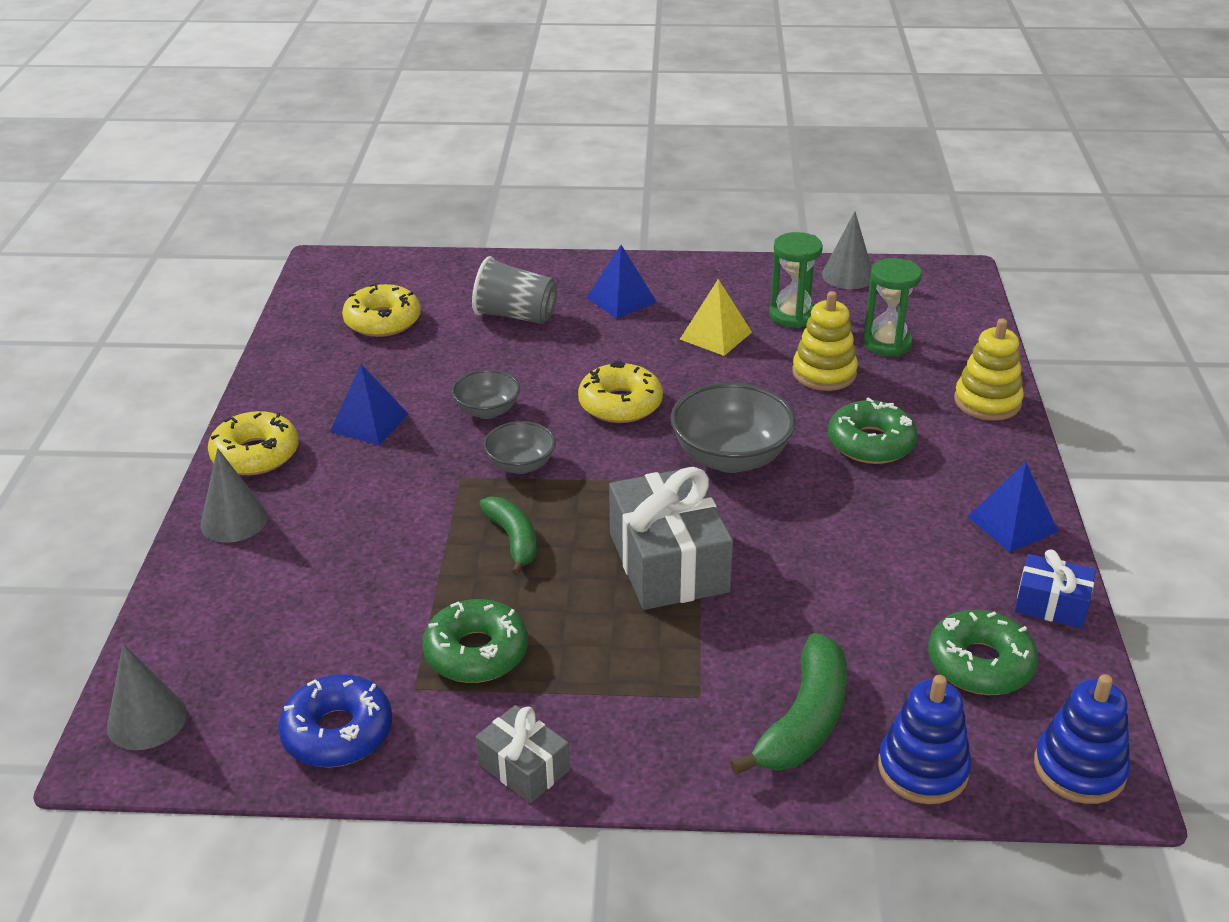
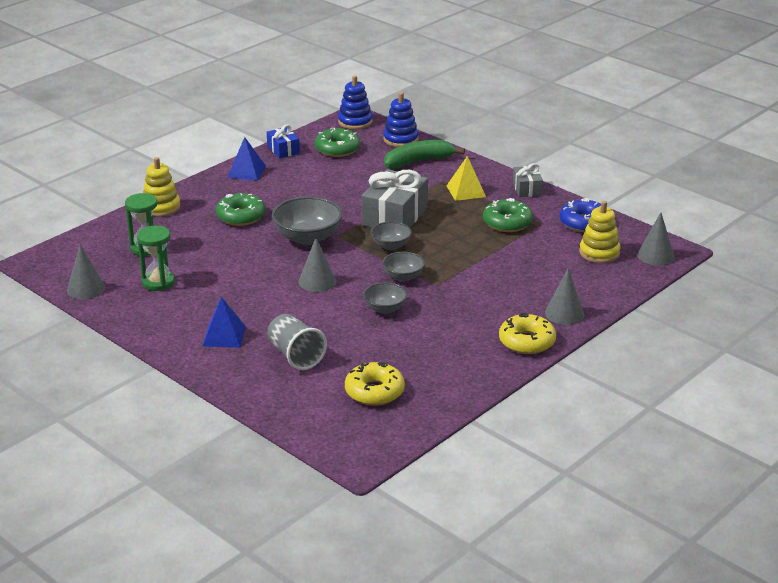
camera: 140 degrees left, 5 degrees down
(369, 422) = (451, 331): blue pyramid -> none
(513, 540) = (446, 250): green banana -> none
(602, 505) = (391, 246): none -> grey bowl
(620, 404) = (317, 281): yellow donut -> grey cone
(715, 335) = (214, 291): yellow pyramid -> yellow pyramid (466, 191)
(824, 373) = (201, 250): yellow stacking toy -> yellow stacking toy (599, 253)

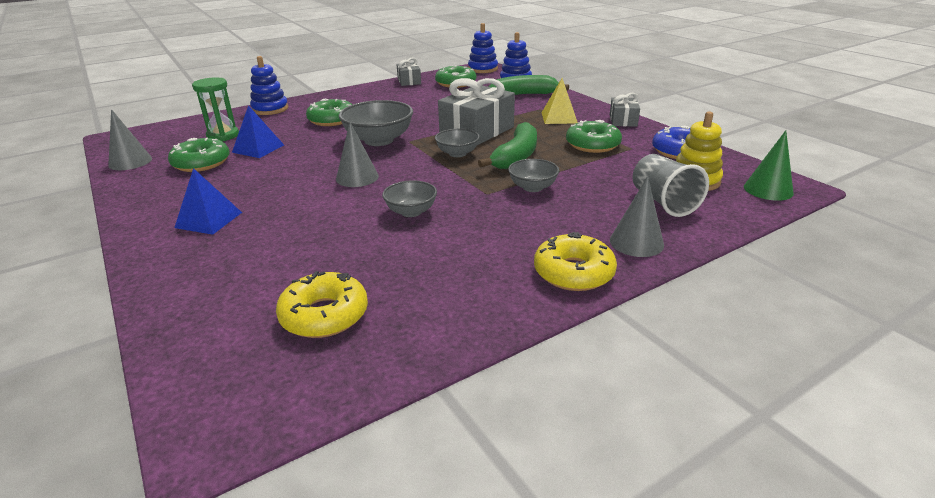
camera: 15 degrees right, 0 degrees up
(158, 282) = (201, 163): green hourglass -> green donut
(161, 207) = (270, 109): yellow stacking toy -> blue stacking toy
(246, 171) = (366, 92): blue pyramid -> blue pyramid (258, 148)
(283, 150) = (409, 81): blue gift -> grey gift
(295, 356) = (265, 252): grey cup -> grey cup (663, 202)
(403, 277) = (453, 182): grey bowl -> grey bowl (532, 187)
(445, 243) = (516, 156): none -> green banana
(655, 255) = (768, 189): grey cone -> green cone

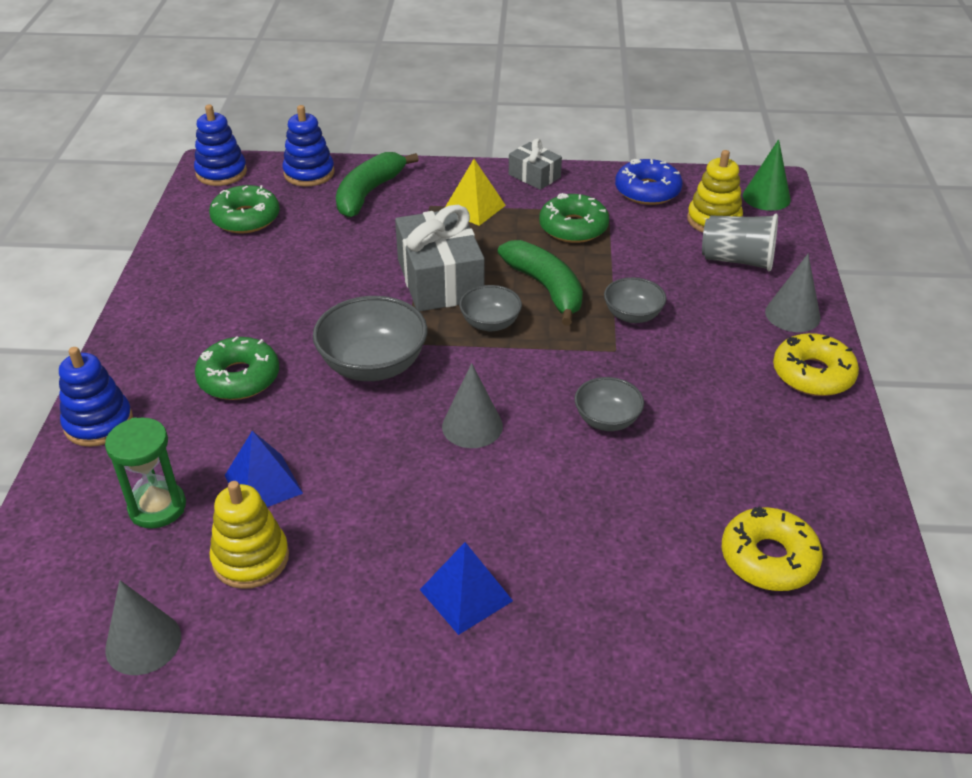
camera: 55 degrees left, 10 degrees up
(201, 163) = (251, 558): green donut -> yellow stacking toy
(409, 81) = (174, 250): grey gift -> none

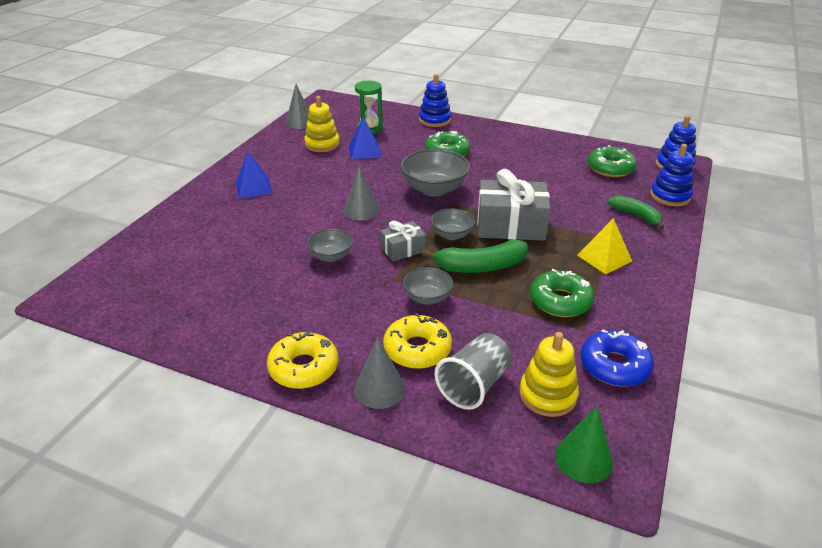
camera: 110 degrees right, 5 degrees down
(368, 193) = (636, 216): green banana -> green banana, size x0.66
(534, 176) = (653, 301): grey gift -> grey gift (403, 249)
(768, 558) = (181, 281): yellow donut -> yellow donut (417, 349)

